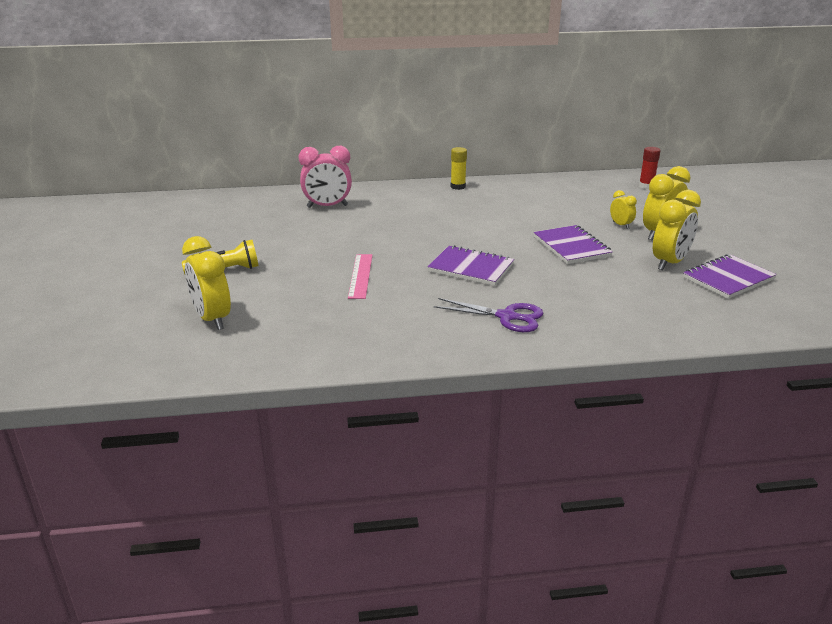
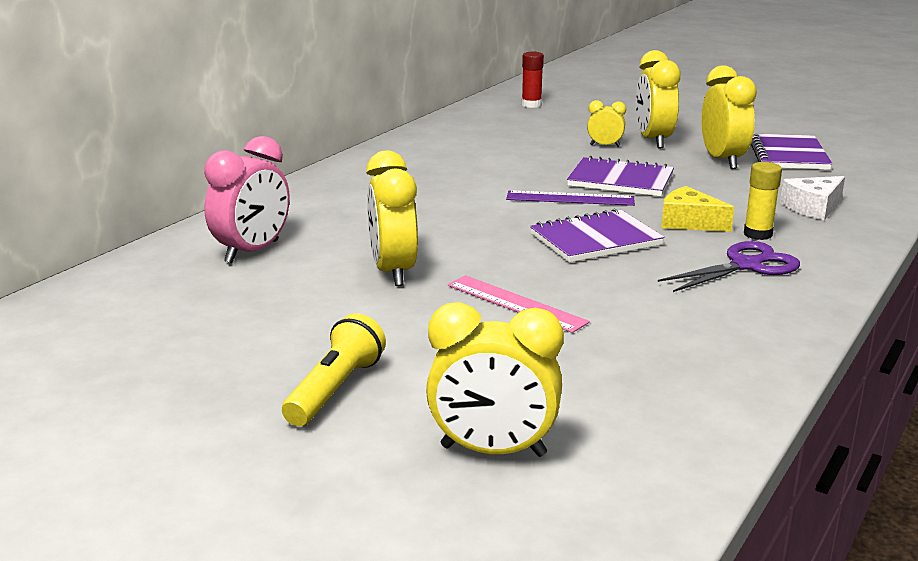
camera: 50 degrees left, 5 degrees down
(352, 239) = (393, 272): none -> yellow clock
(458, 187) = (354, 169): yellow glue stick -> yellow glue stick (758, 234)
(517, 244) = (570, 198): none -> purple ruler
(543, 283) = (689, 222): none -> yellow cheese
(642, 312) = (813, 208): none -> white cheese

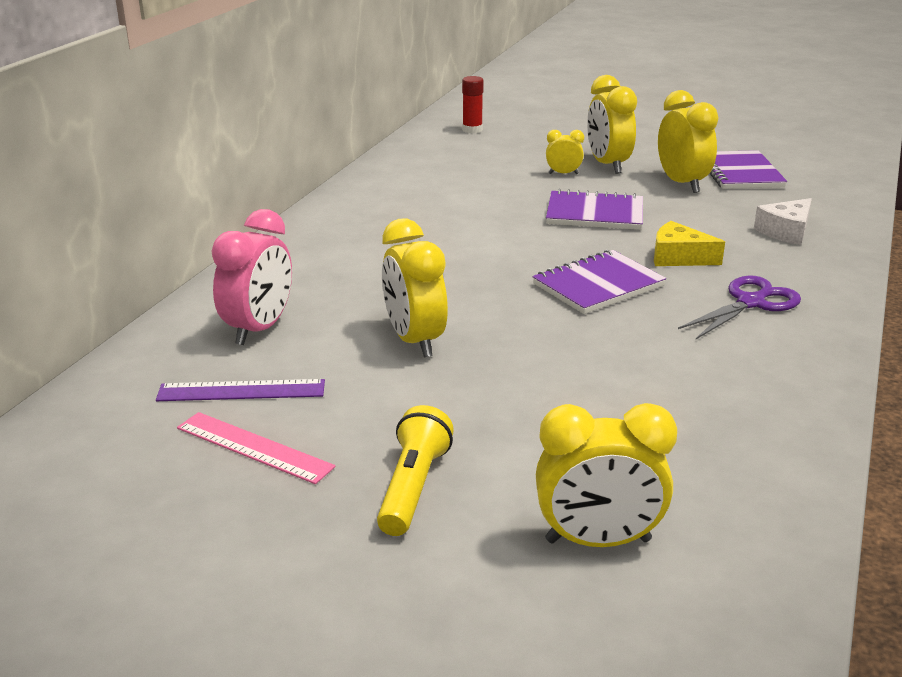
camera: 10 degrees left, 5 degrees up
(516, 303) = (551, 366): pink ruler -> pink ruler (254, 447)
(570, 198) = (554, 239): purple ruler -> purple ruler (241, 391)
(758, 234) = (747, 266): yellow glue stick -> none

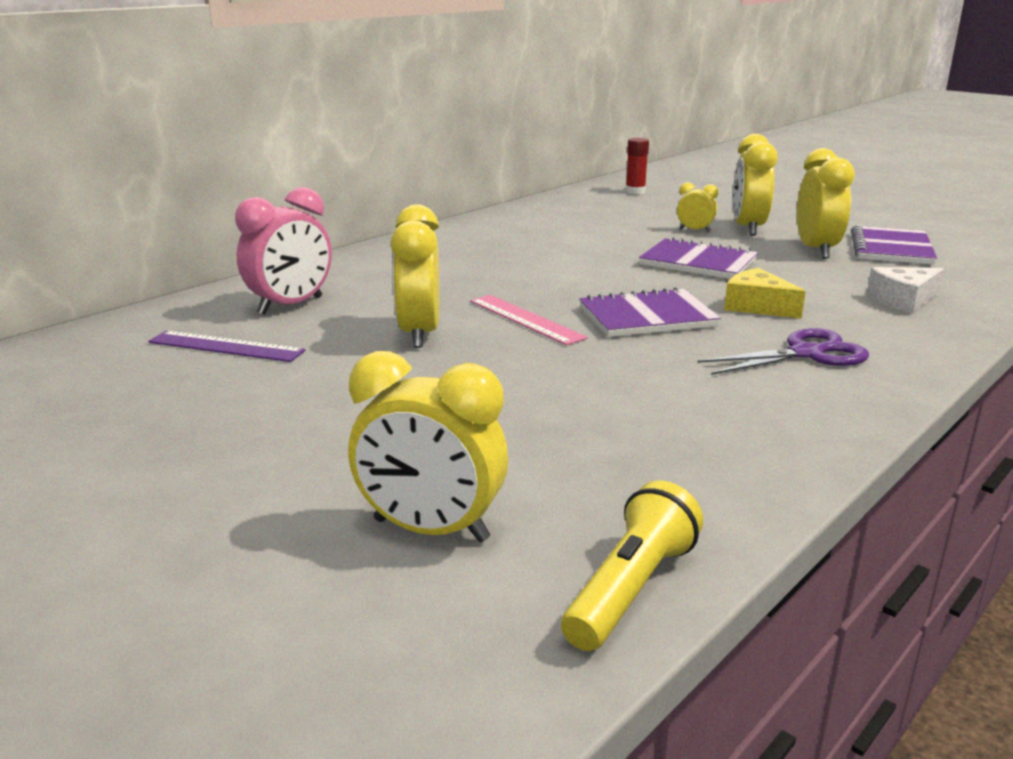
camera: 20 degrees right, 5 degrees down
(254, 447) = (189, 389): pink ruler -> pink ruler (526, 319)
(413, 487) = (295, 446): yellow flashlight -> yellow flashlight (631, 589)

